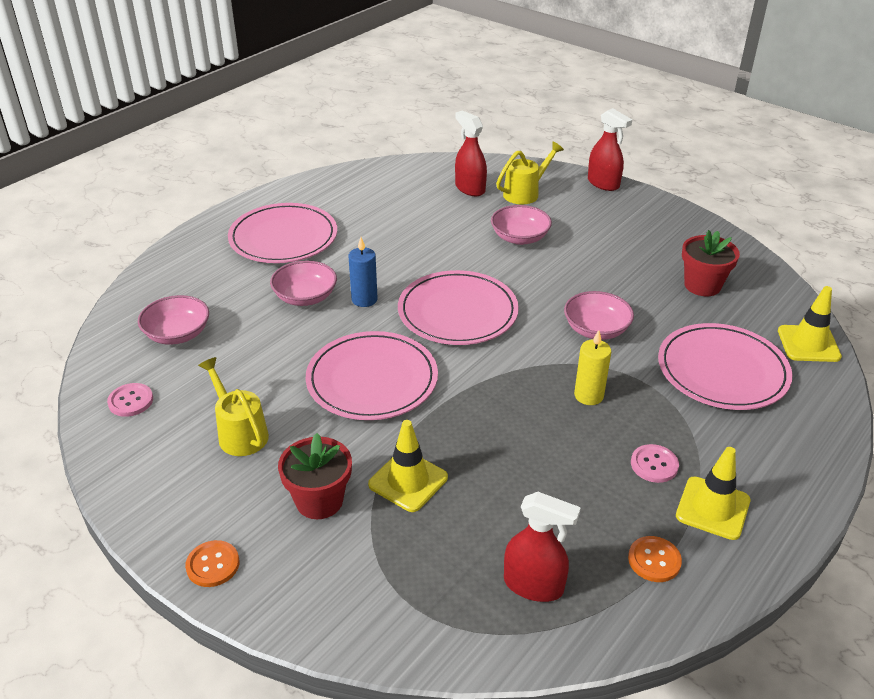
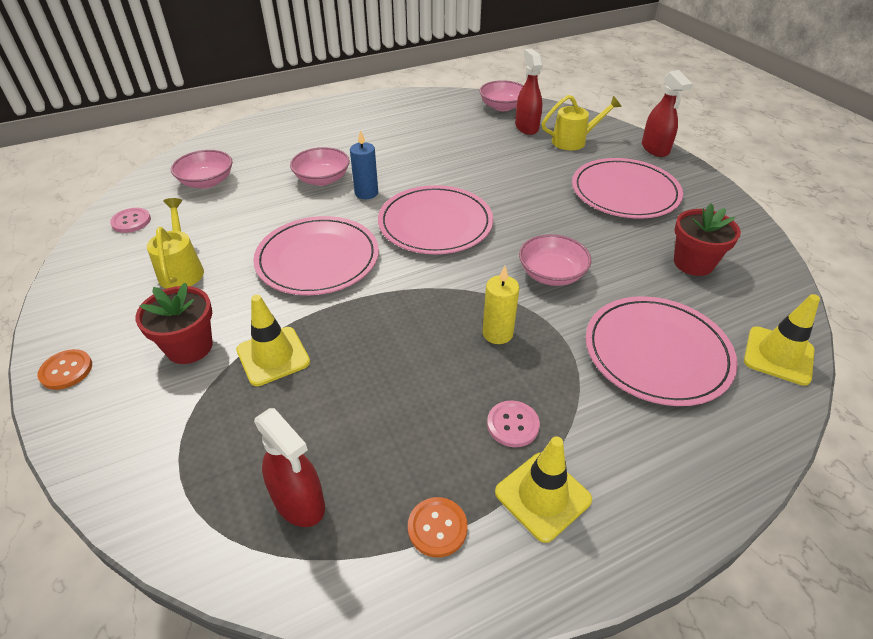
camera: 25 degrees right, 5 degrees up
(283, 237) = (344, 131): pink plate -> pink plate (625, 192)
(519, 238) = (540, 176): pink bowl -> pink bowl (502, 106)

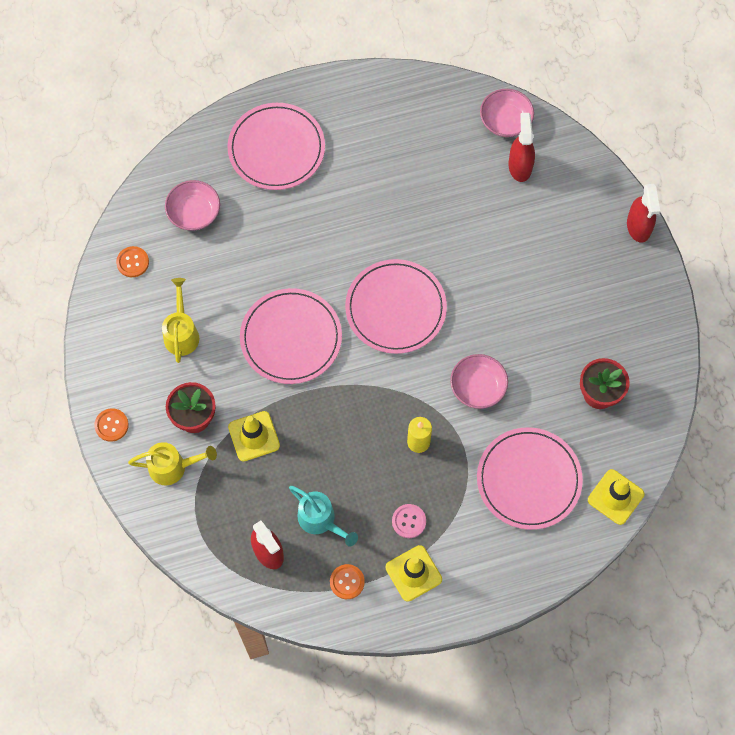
camera: 10 degrees right, 25 degrees up
(131, 221) = (132, 262): pink button -> orange button
(322, 179) = (301, 225): pink bowl -> none
(366, 193) = (340, 254): blue candle -> none
(380, 444) = (320, 520): none -> turquoise watering can
(574, 141) = (561, 200): yellow watering can -> yellow watering can (173, 467)
(625, 192) = (580, 291): pink plate -> pink plate (276, 149)

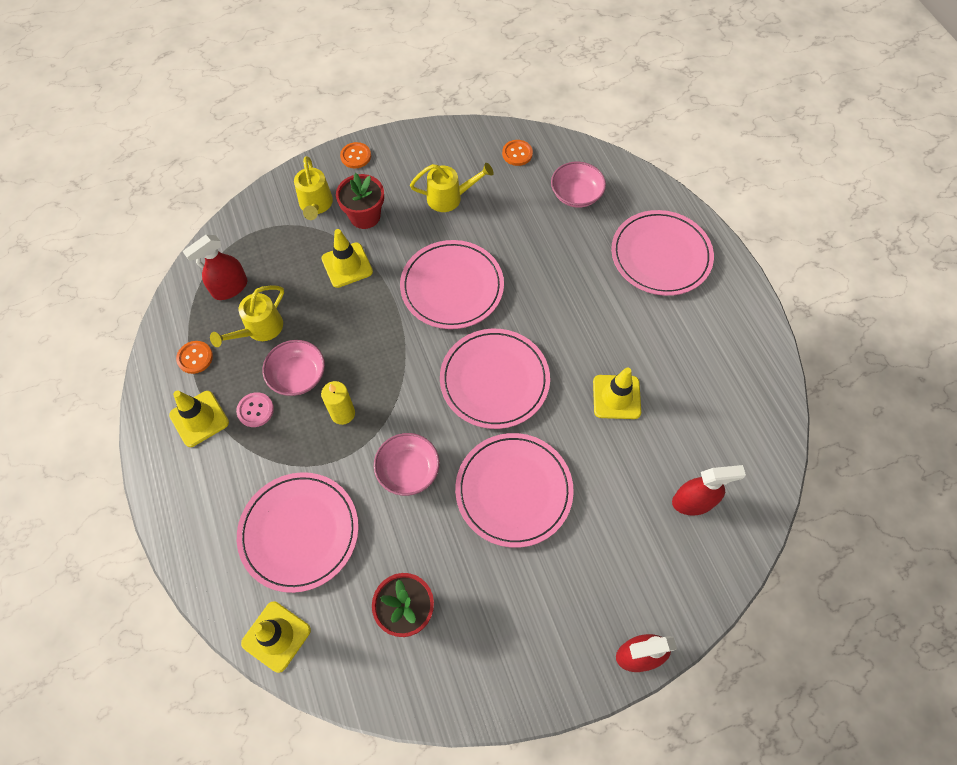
camera: 85 degrees right, 5 degrees down
(320, 520) = (259, 329): turquoise watering can -> yellow watering can
(421, 209) = (616, 397): none -> yellow traffic cone
(502, 302) = (513, 490): none -> pink plate
(505, 121) = (750, 481): pink bowl -> pink bowl (298, 376)

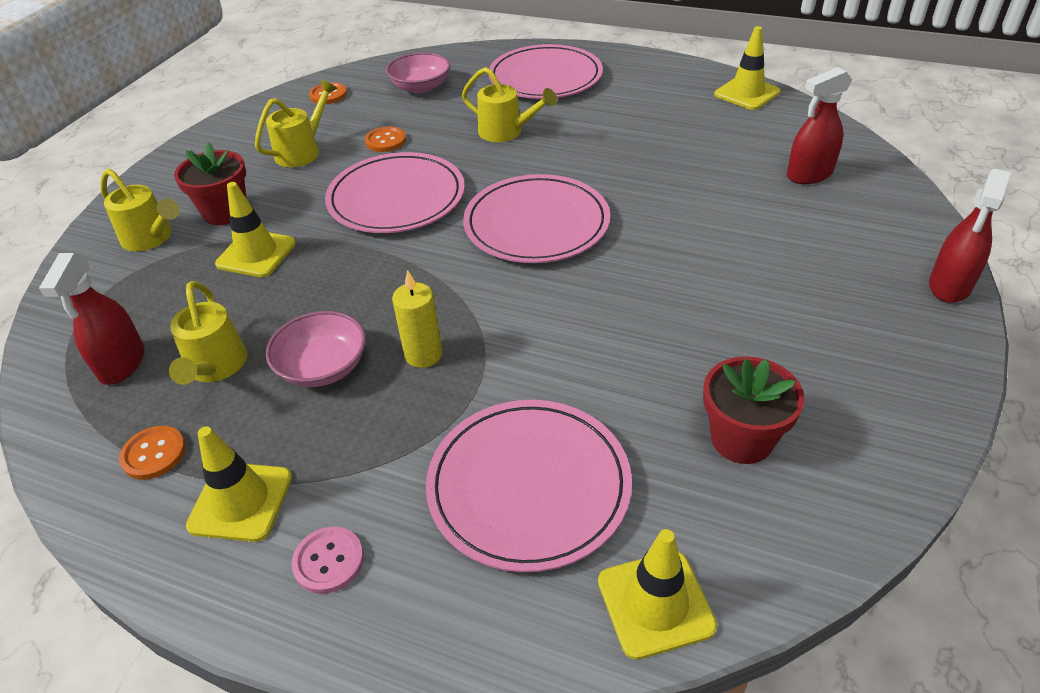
camera: 45 degrees left, 20 degrees down
(255, 410) = (311, 433): pink button -> pink button (328, 561)
(356, 156) = (152, 183): orange button -> orange button (385, 141)
(408, 470) = (561, 339): pink bowl -> none
(513, 490) = (676, 274): pink plate -> none
(572, 287) = (506, 132): none -> yellow watering can
(616, 397) = (651, 163): yellow traffic cone -> yellow traffic cone (747, 93)
(693, 502) = (809, 174): red spray bottle -> red spray bottle turned 150 degrees counterclockwise

